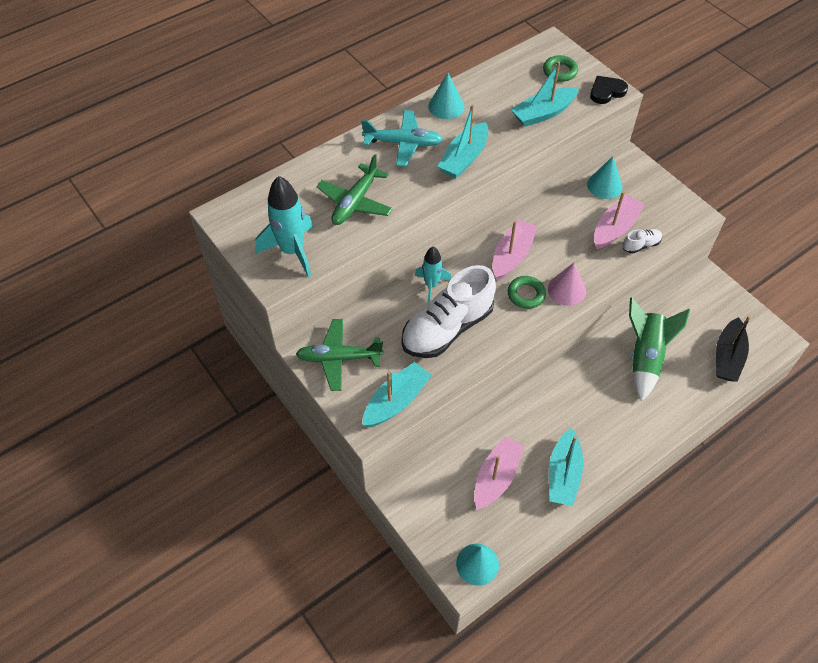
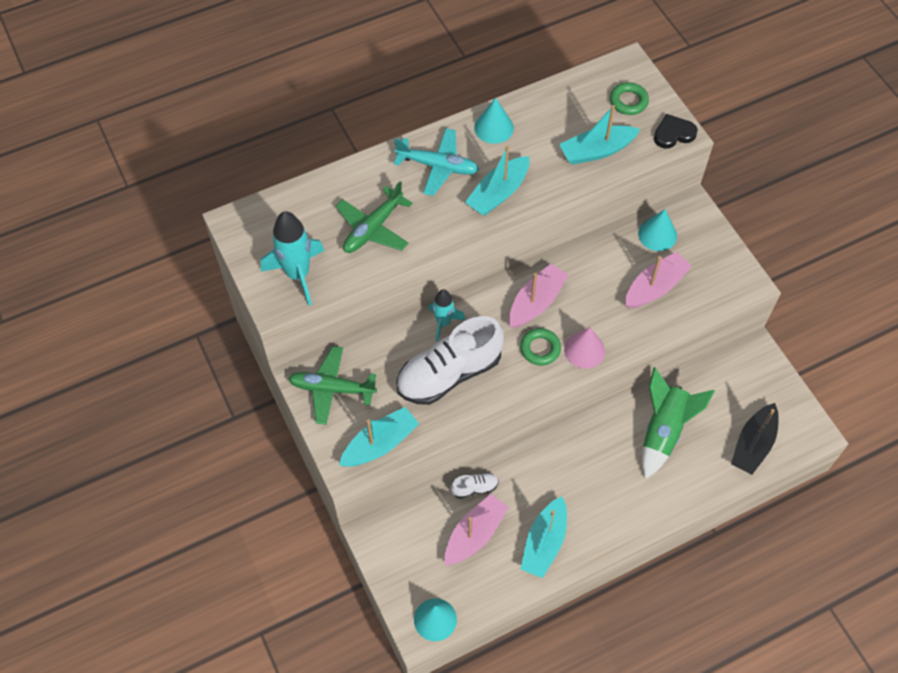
camera: 10 degrees right, 5 degrees up
(641, 245) = (678, 311): white shoe -> white shoe (474, 488)

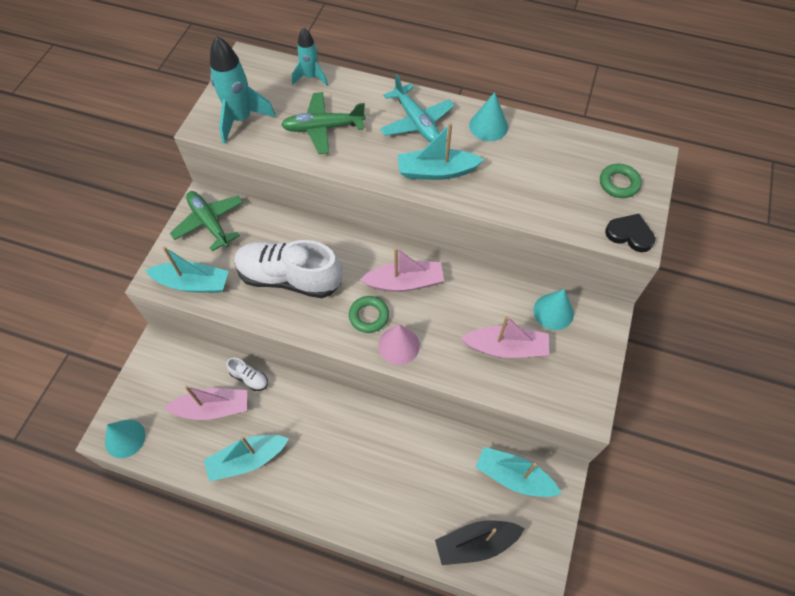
camera: 45 degrees right, 0 degrees up
(443, 323) = (326, 242): turquoise rocket -> turquoise rocket (311, 77)
(596, 151) = (548, 199): turquoise boat -> turquoise boat (513, 476)
(663, 430) = (419, 465): green rocket -> none

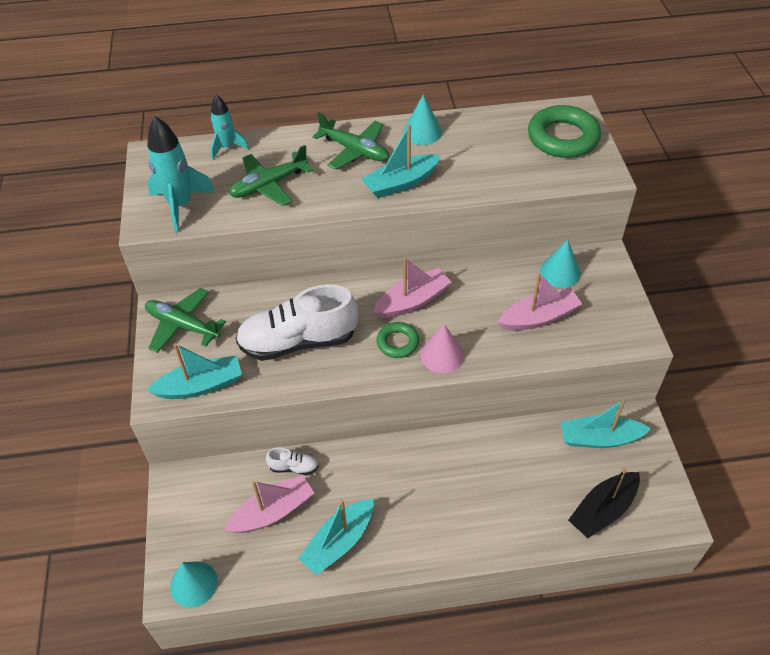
camera: 25 degrees left, 10 degrees down
(416, 122) = (355, 150): turquoise plane -> green plane
(619, 183) = (562, 138): green ring -> green ring, size x1.83
(629, 234) = (597, 172): black heart -> none

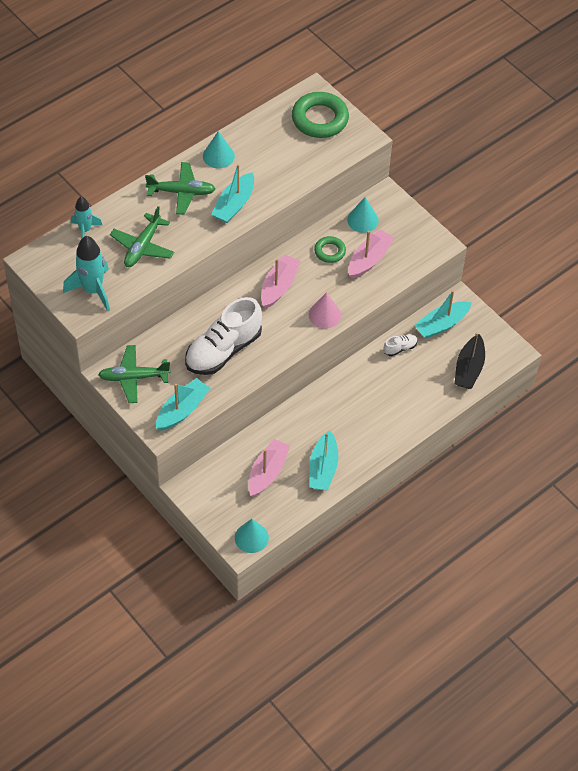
camera: 35 degrees left, 5 degrees up
(293, 467) = (259, 439): white shoe -> white shoe (400, 348)
(397, 343) = (290, 320): green ring -> green ring (329, 251)

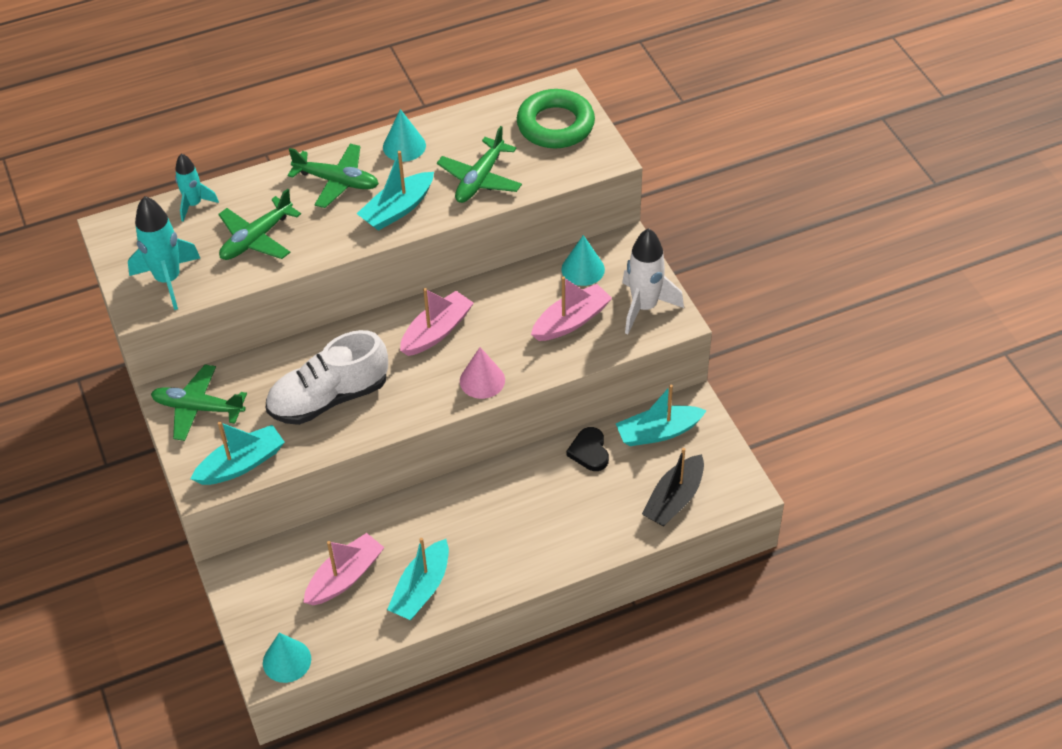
camera: 20 degrees right, 5 degrees down
(283, 170) = (480, 179): none -> green plane
(329, 251) = (522, 300): green ring -> none
(400, 348) = (589, 451): white shoe -> black heart
(415, 239) = (644, 307): none -> white rocket

